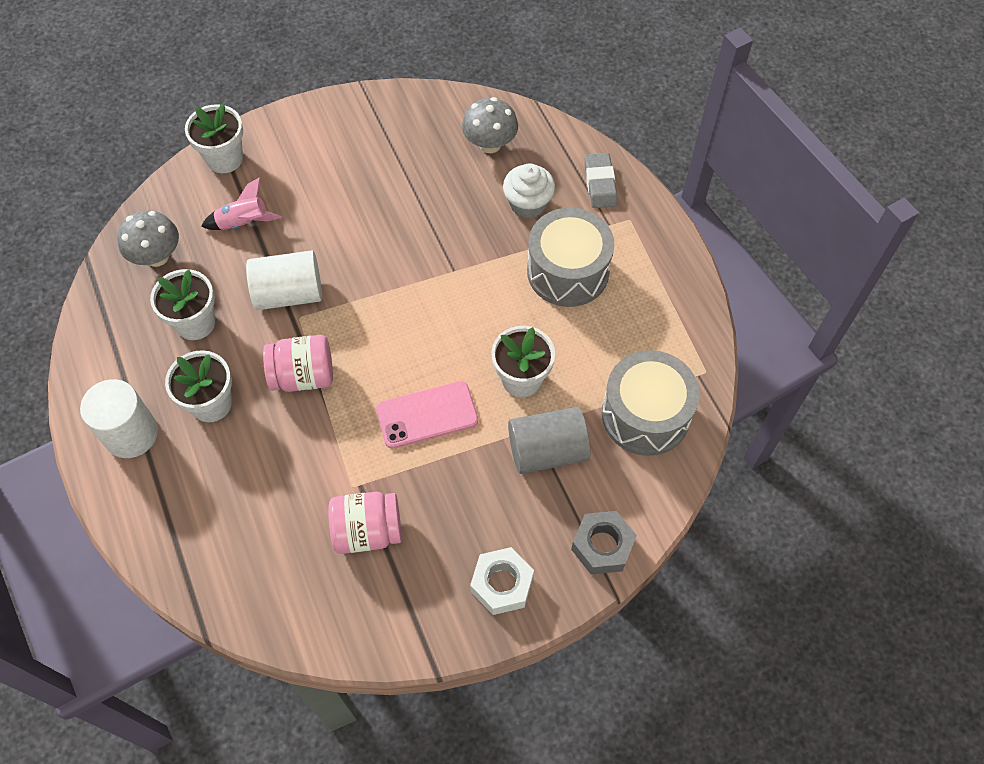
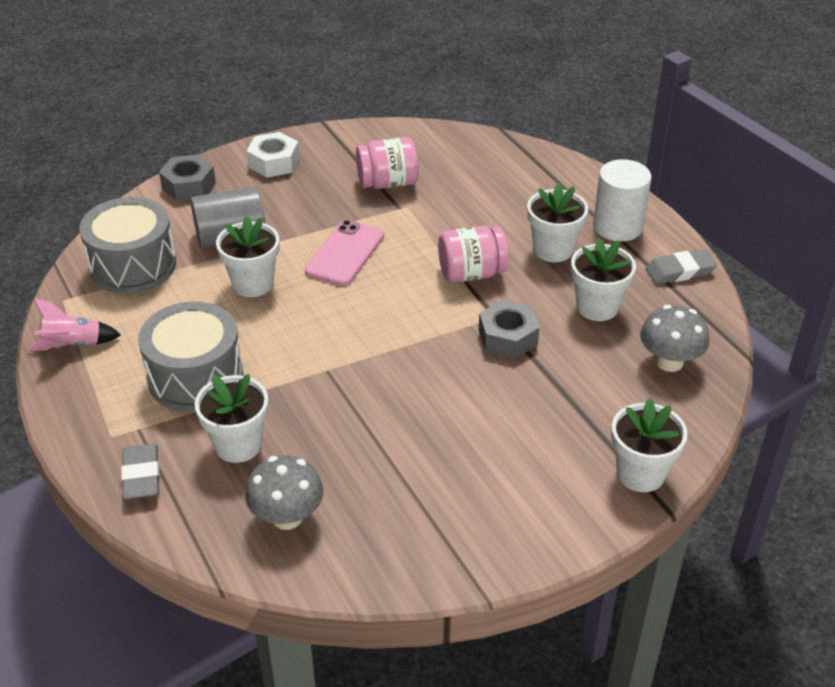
camera: 175 degrees right, 20 degrees down
(96, 363) = (680, 271): none -> grey eraser
(243, 223) = (585, 401): pink rocket -> pink rocket (73, 345)
(289, 293) = (507, 337): white cylinder -> grey nut
(427, 415) = (345, 253): pink phone -> pink phone turned 45 degrees counterclockwise
(528, 204) = (238, 445): white cupcake -> white flower pot

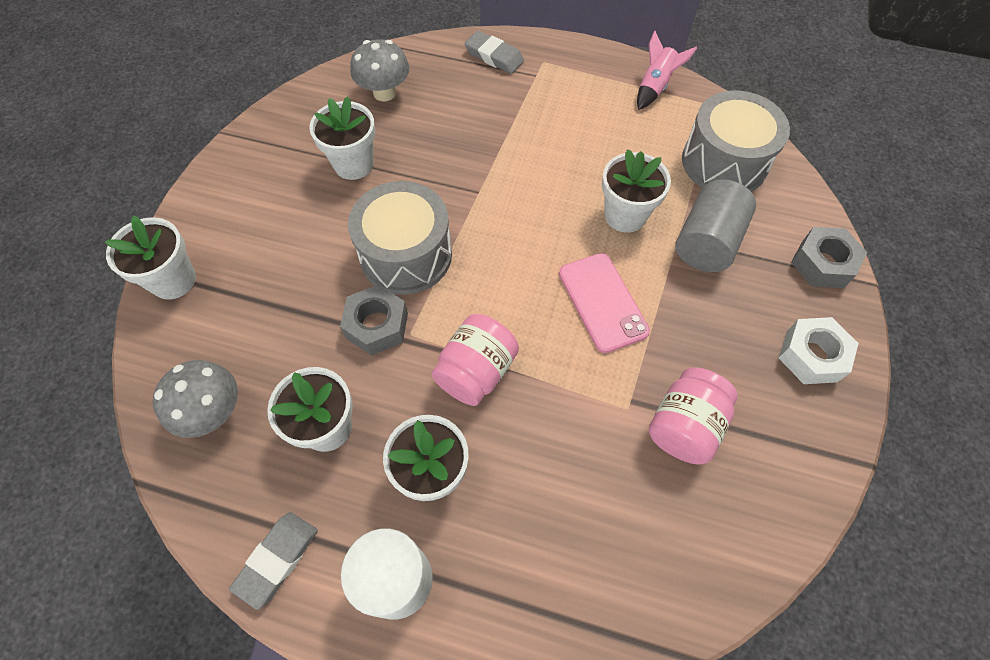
camera: 135 degrees right, 20 degrees up
(195, 377) = (553, 124): grey drum -> grey drum (406, 255)
(238, 445) = (466, 107): white flower pot -> white flower pot (353, 164)

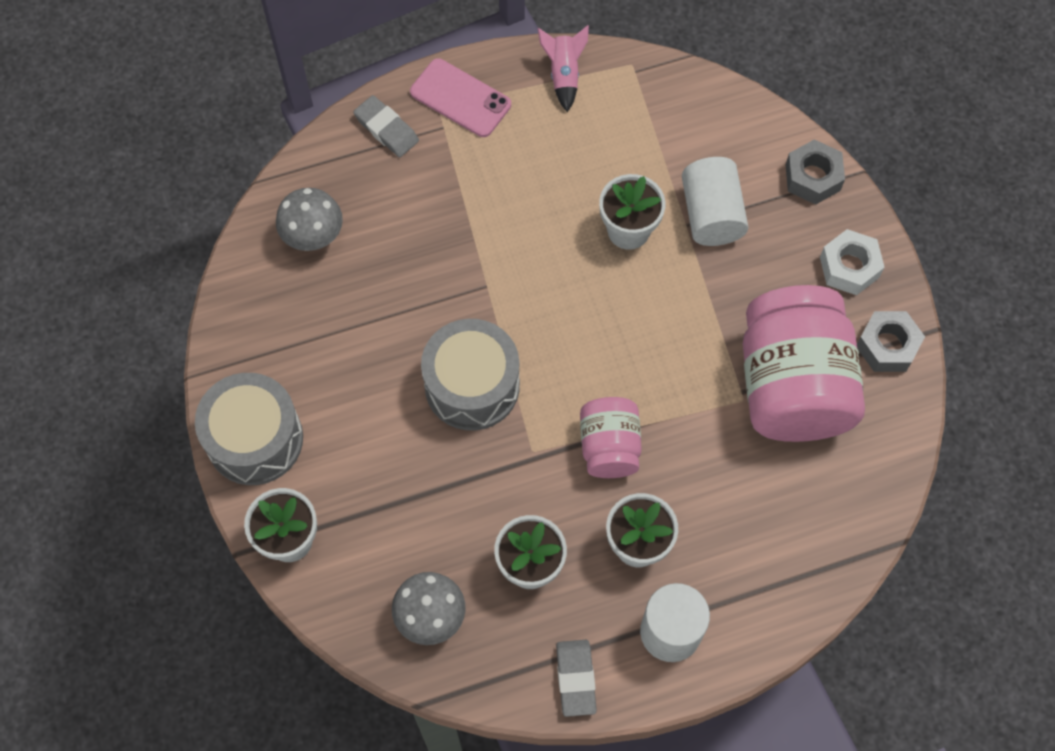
camera: 35 degrees left, 5 degrees up
(353, 164) = (350, 329): white flower pot -> none
(377, 325) = (500, 462): grey nut -> grey nut (887, 346)
(494, 56) = (386, 129): grey eraser -> grey eraser turned 45 degrees clockwise
(602, 302) = (665, 323): pink phone -> pink phone (460, 98)
(684, 426) = (792, 386): pink jar -> pink jar, size x1.90
(706, 242) = (711, 214): grey cylinder -> white cylinder
(724, 162) = (676, 123): grey drum -> grey drum (255, 439)

